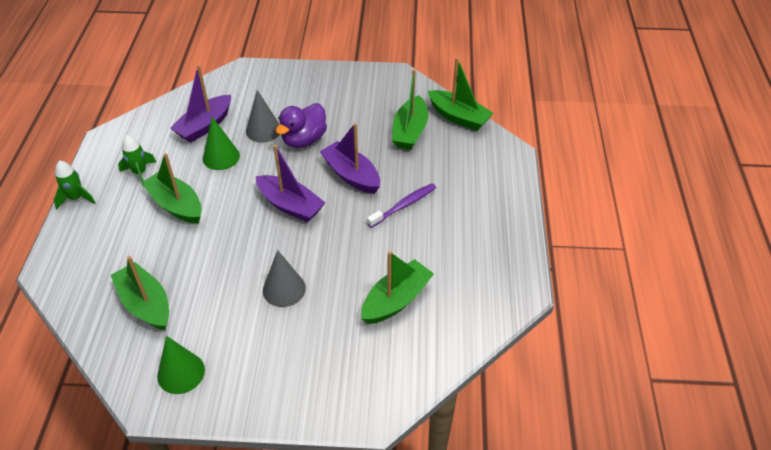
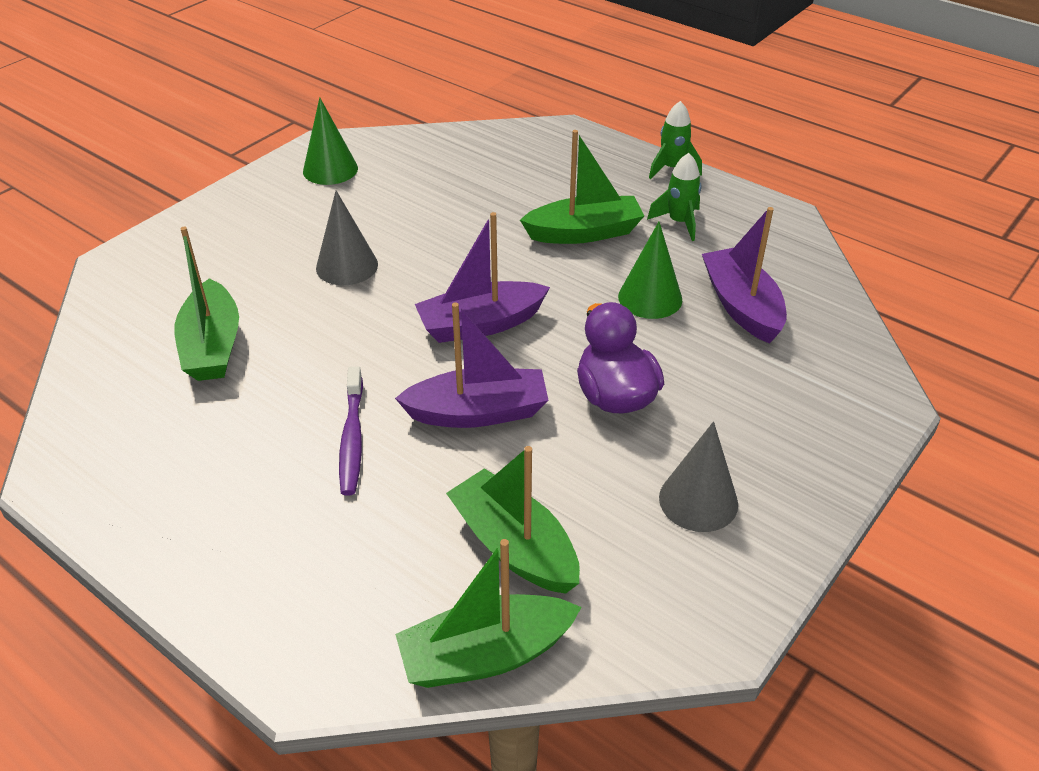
camera: 125 degrees right, 5 degrees down
(146, 304) = (445, 172): green boat -> none
(263, 130) = (680, 361): grey cone -> grey cone (698, 500)

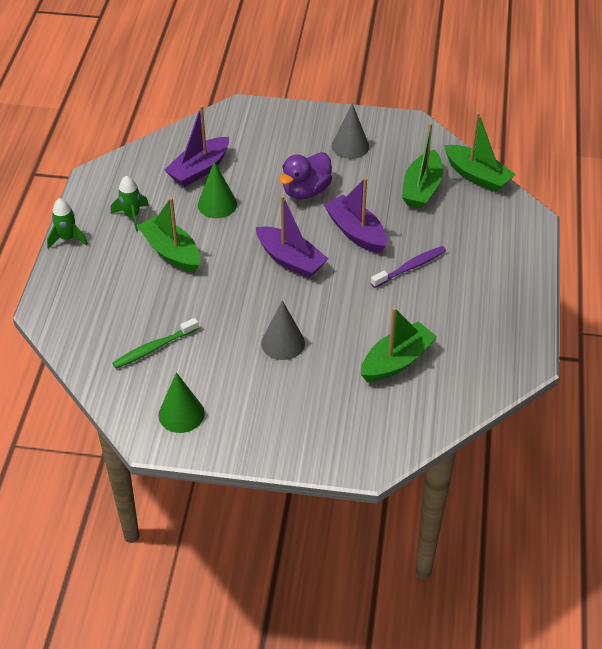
camera: 120 degrees left, 5 degrees up
(438, 178) = (154, 348): none -> green toothbrush

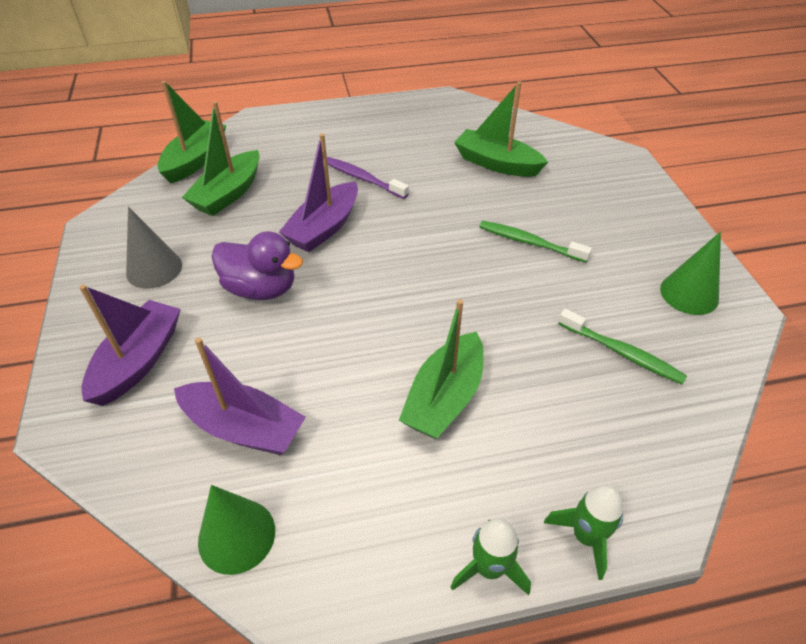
camera: 110 degrees left, 0 degrees up
(132, 216) = (390, 484): green rocket -> green rocket (585, 536)
(217, 204) = (320, 376): green cone -> green cone (236, 535)
(283, 343) = (529, 242): grey cone -> green toothbrush
(290, 260) = (397, 270): purple boat -> purple boat (139, 361)
(422, 189) = (228, 194): green boat -> green boat turned 120 degrees clockwise

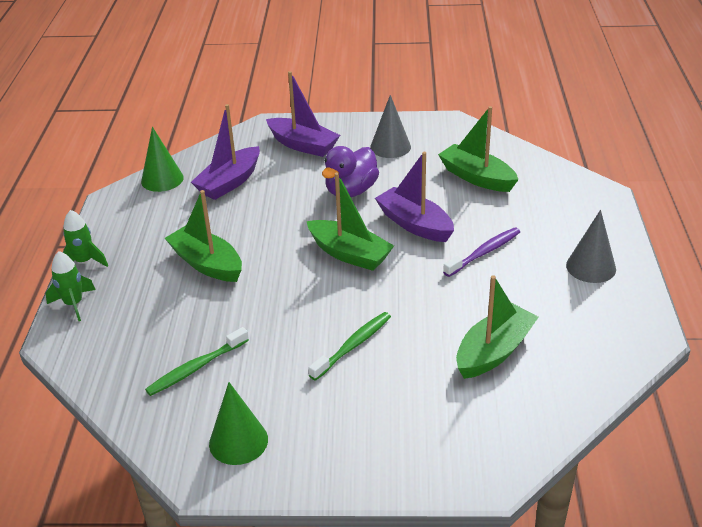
camera: 105 degrees right, 10 degrees down
(195, 160) = (532, 161): green boat -> green boat (349, 254)
(369, 123) = (591, 267): none -> grey cone

